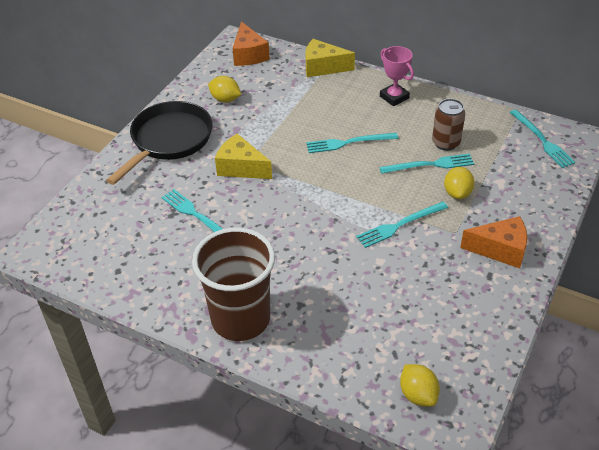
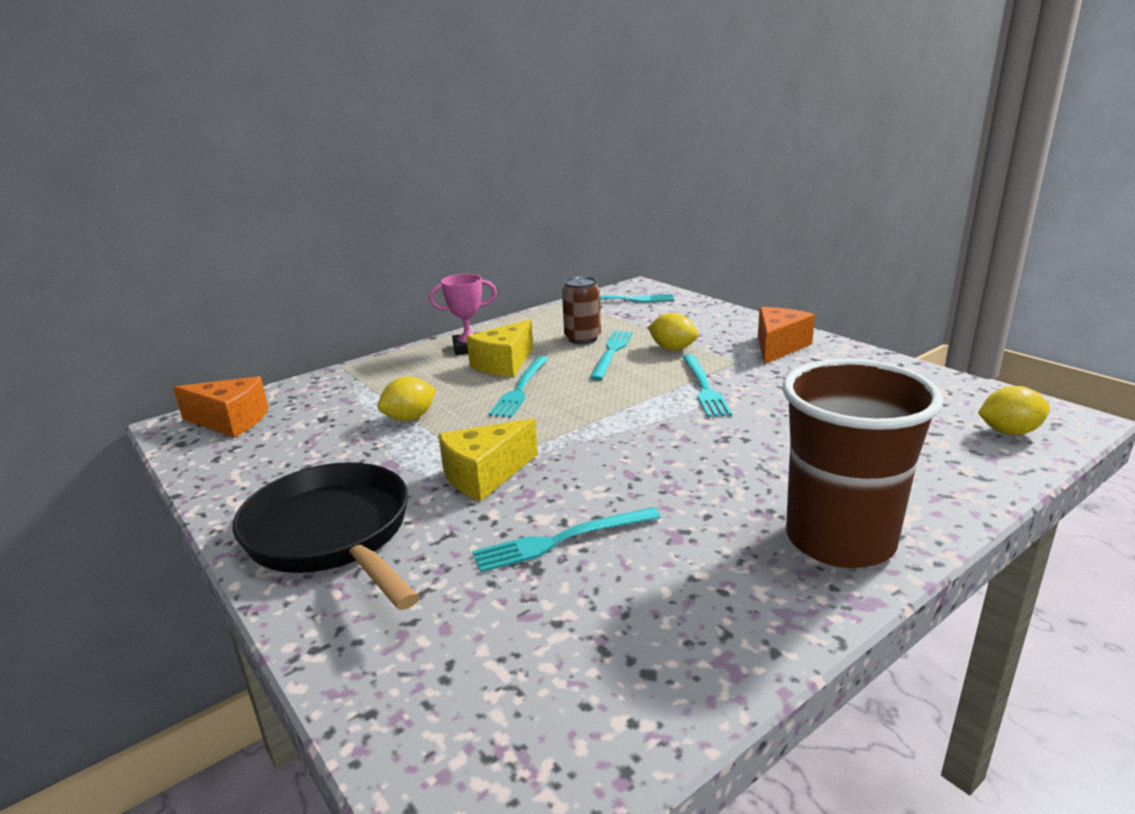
camera: 65 degrees left, 20 degrees down
(225, 99) = (304, 459): yellow lemon -> yellow lemon (410, 418)
(323, 67) = (348, 376): yellow cheese -> yellow cheese (504, 364)

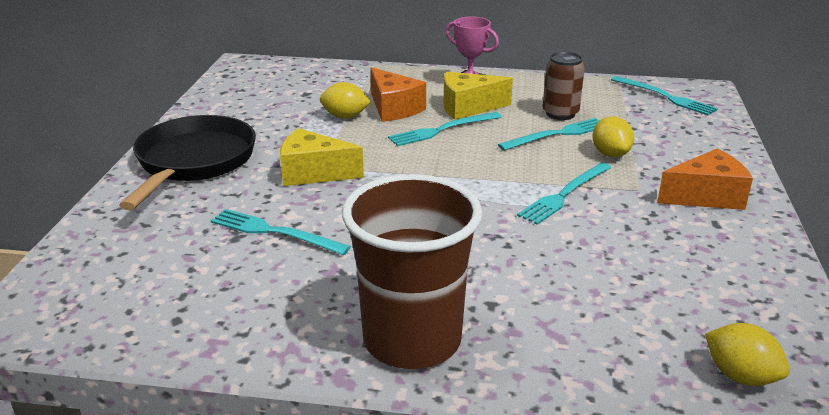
camera: 45 degrees right, 5 degrees up
(231, 421) = (264, 73): orange cheese -> orange cheese (394, 108)

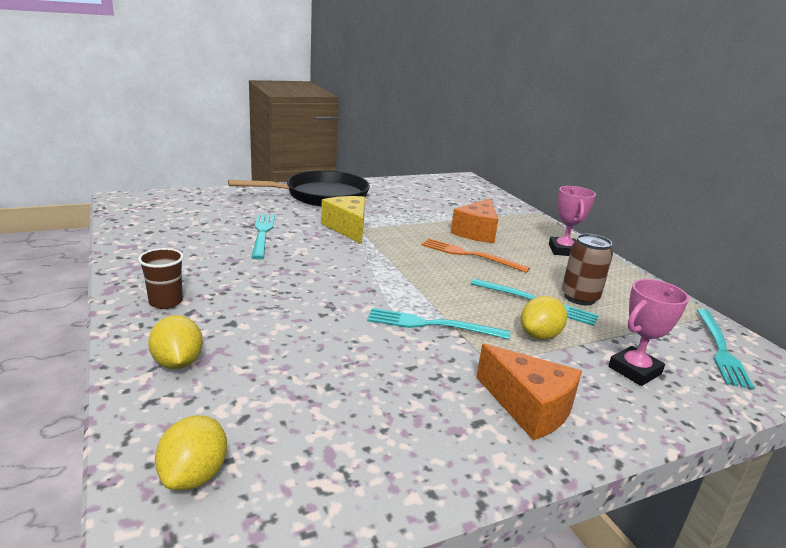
camera: 55 degrees right, 5 degrees down
(345, 116) = (439, 220): yellow lemon -> yellow lemon (178, 363)
(412, 340) = (166, 302): brown cup -> brown cup, size x0.42
(442, 130) = (470, 255): turquoise fork -> orange fork
(468, 107) = (523, 257): yellow cheese -> none
(677, 138) = (634, 370): none -> pink trophy

